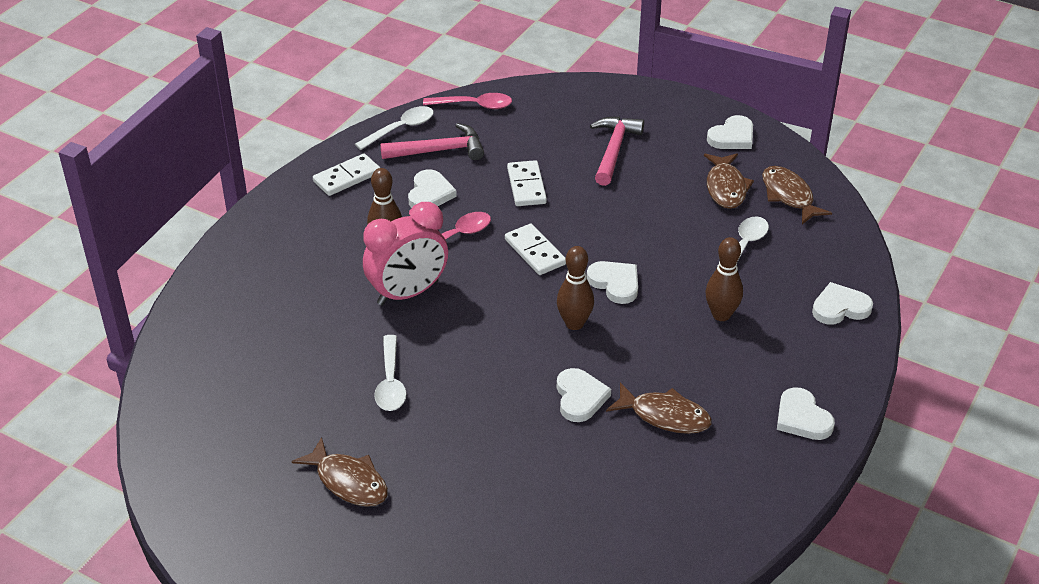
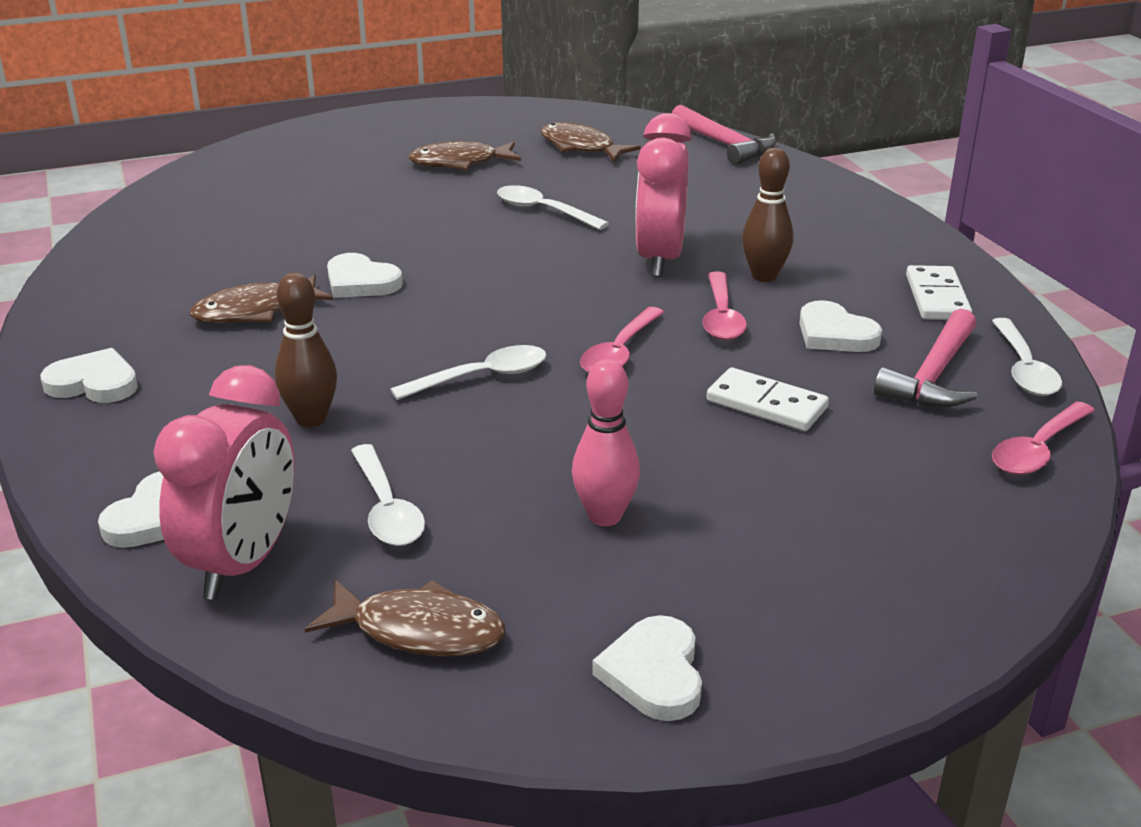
camera: 130 degrees right, 10 degrees down
(535, 252) = (620, 352): white domino -> pink spoon
(574, 323) = (462, 323): brown bowling pin -> none
(614, 150) = (766, 518): pink hammer -> pink hammer (724, 144)
(615, 283) = (482, 377): white heart -> white spoon
(667, 189) = (605, 516): none -> pink bowling pin
(726, 188) = (531, 575): brown fish -> brown fish (581, 147)
(824, 262) = (243, 563): none -> pink clock

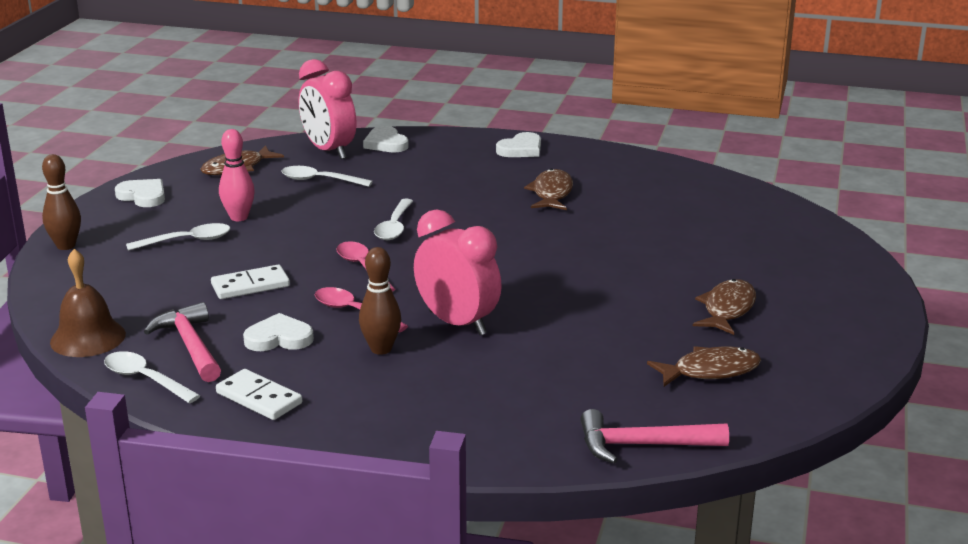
camera: 125 degrees right, 5 degrees down
(311, 419) = (416, 182): brown bowling pin -> brown bowling pin (66, 246)
(361, 282) = (553, 226): white heart -> none
(543, 211) = (591, 311): white spoon -> white spoon (187, 241)
(1038, 450) = (88, 338): pink spoon -> brown bell

